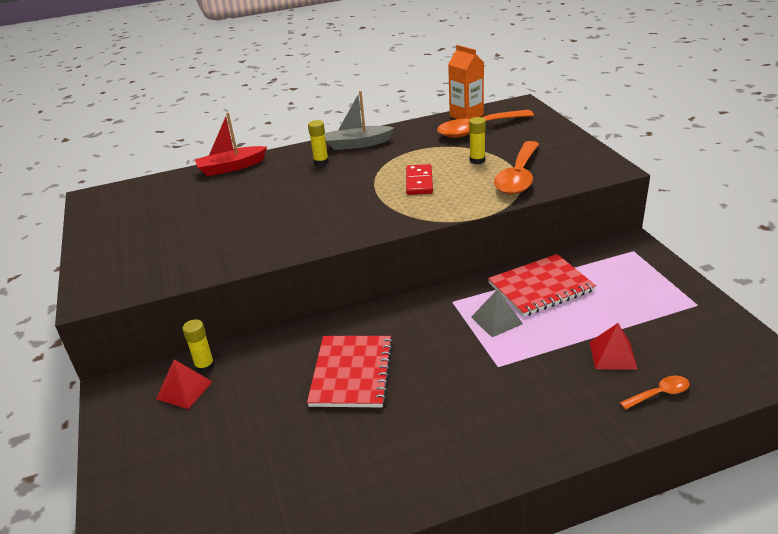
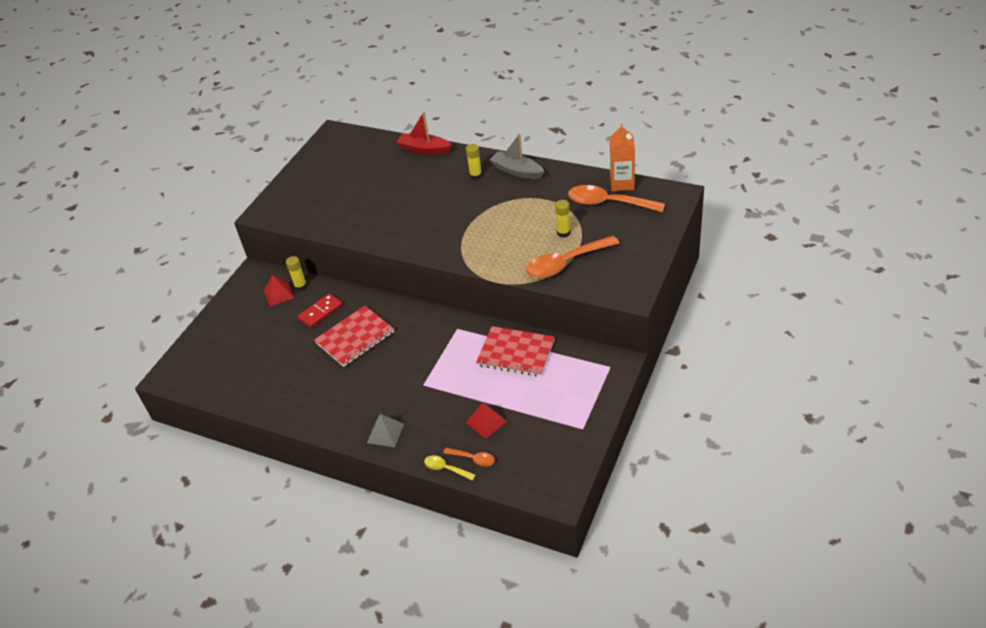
camera: 45 degrees right, 10 degrees up
(419, 182) = (504, 230): red domino -> red domino (320, 312)
(496, 320) = (461, 357): grey pyramid -> grey pyramid (385, 433)
(651, 422) = (445, 469): none -> yellow spoon

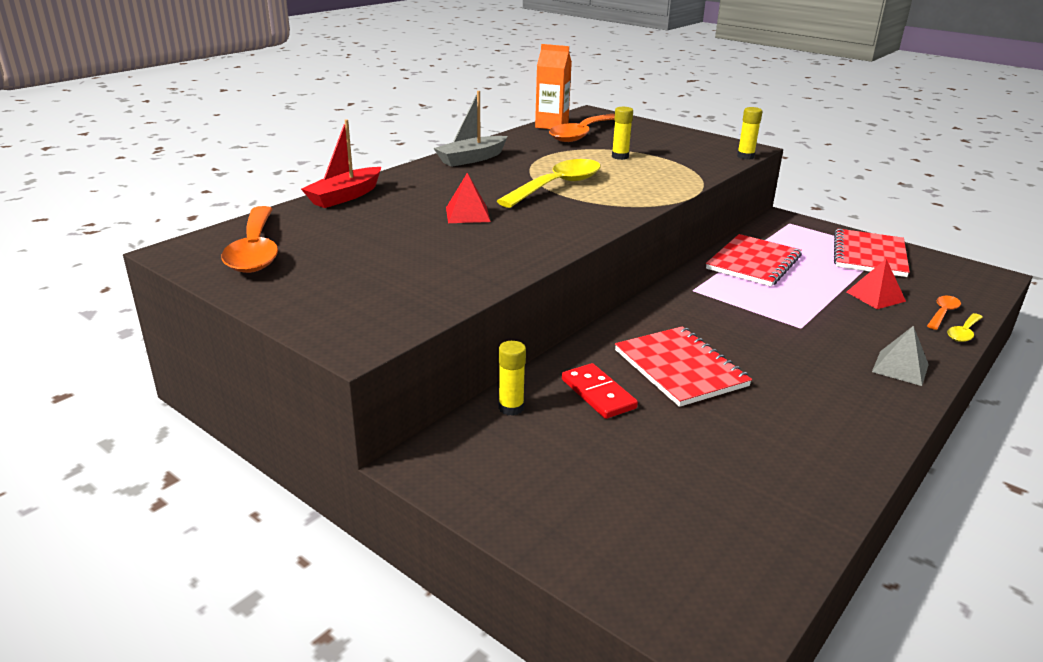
camera: 80 degrees left, 15 degrees down
(279, 294) = (517, 435): red pyramid -> red pyramid (467, 214)
(475, 175) = (453, 178): yellow glue stick -> yellow glue stick (745, 156)
(483, 219) = (557, 186): none -> yellow spoon
(564, 418) = (869, 255): none -> red notebook
(565, 263) = (678, 163): orange spoon -> orange spoon (255, 251)

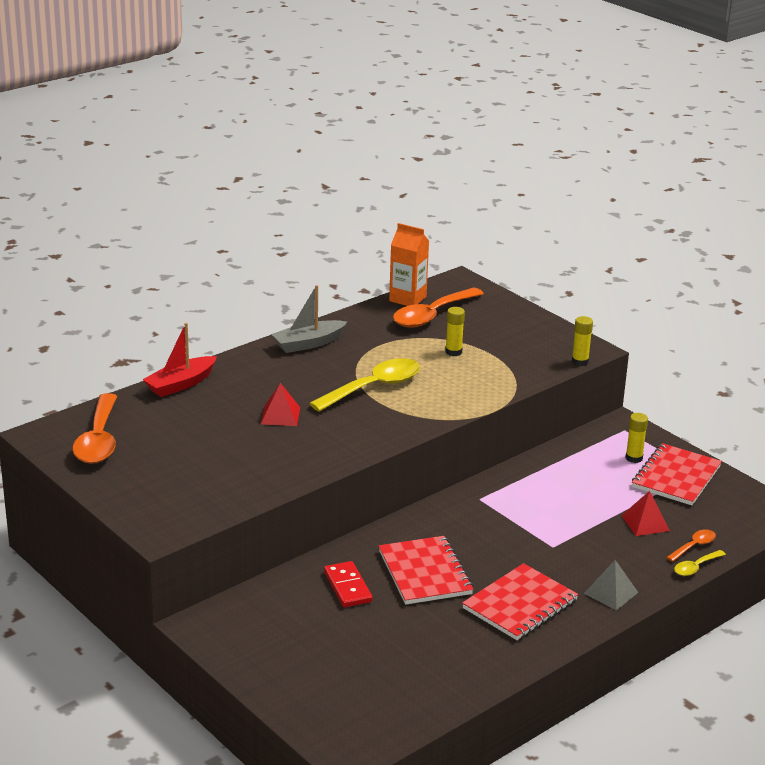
camera: 10 degrees right, 0 degrees up
(511, 408) = (275, 590): yellow glue stick -> yellow glue stick (634, 458)
(753, 262) = (555, 474): red notebook -> red notebook (520, 604)

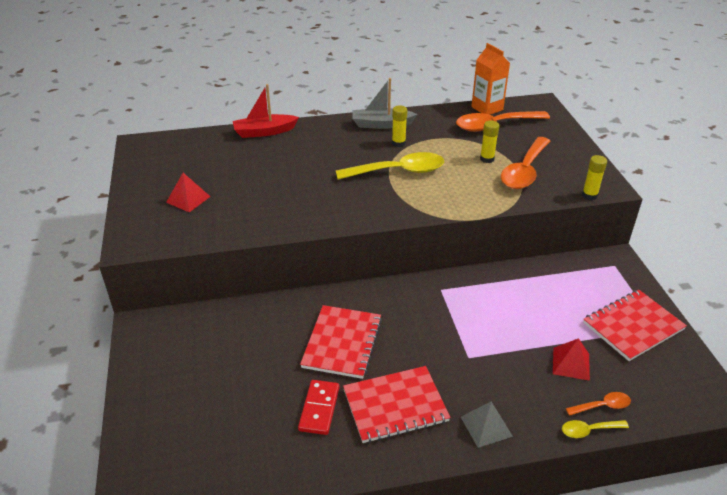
camera: 30 degrees right, 10 degrees up
(98, 440) = (169, 158): orange spoon -> orange spoon (524, 171)
(280, 415) = (308, 174): red pyramid -> red pyramid (188, 199)
(347, 587) = (272, 333): red domino -> red domino (319, 408)
(634, 458) = (604, 295): yellow glue stick -> yellow glue stick (398, 143)

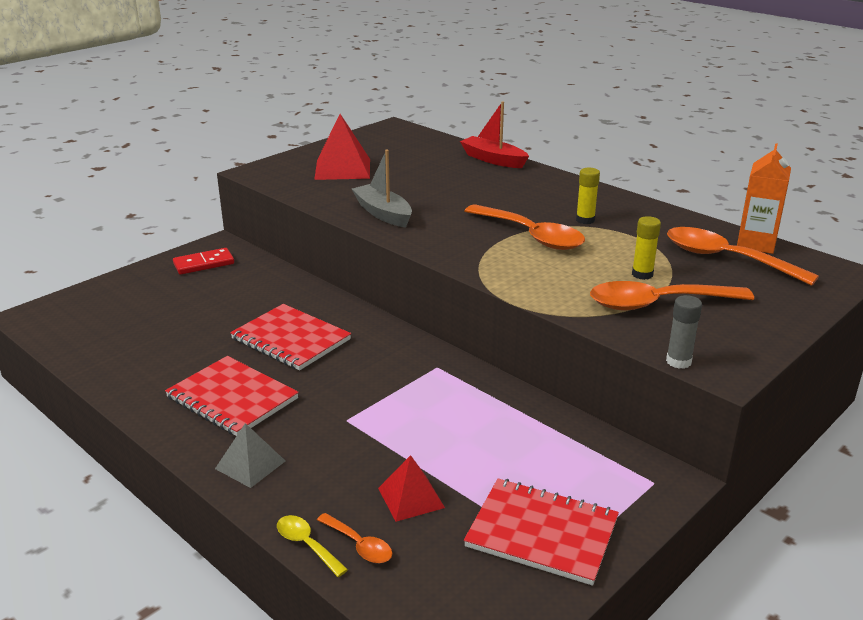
camera: 55 degrees right, 10 degrees down
(188, 199) = (343, 169): red pyramid -> red pyramid, size x1.63
(319, 408) = (193, 359): red domino -> red domino (204, 264)
(342, 343) = (291, 339): red notebook -> red notebook turned 60 degrees clockwise
(381, 124) = (605, 201): grey boat -> grey boat (383, 213)
(398, 171) = (531, 236): yellow spoon -> orange spoon
(589, 195) = (678, 361): yellow glue stick -> grey glue stick

